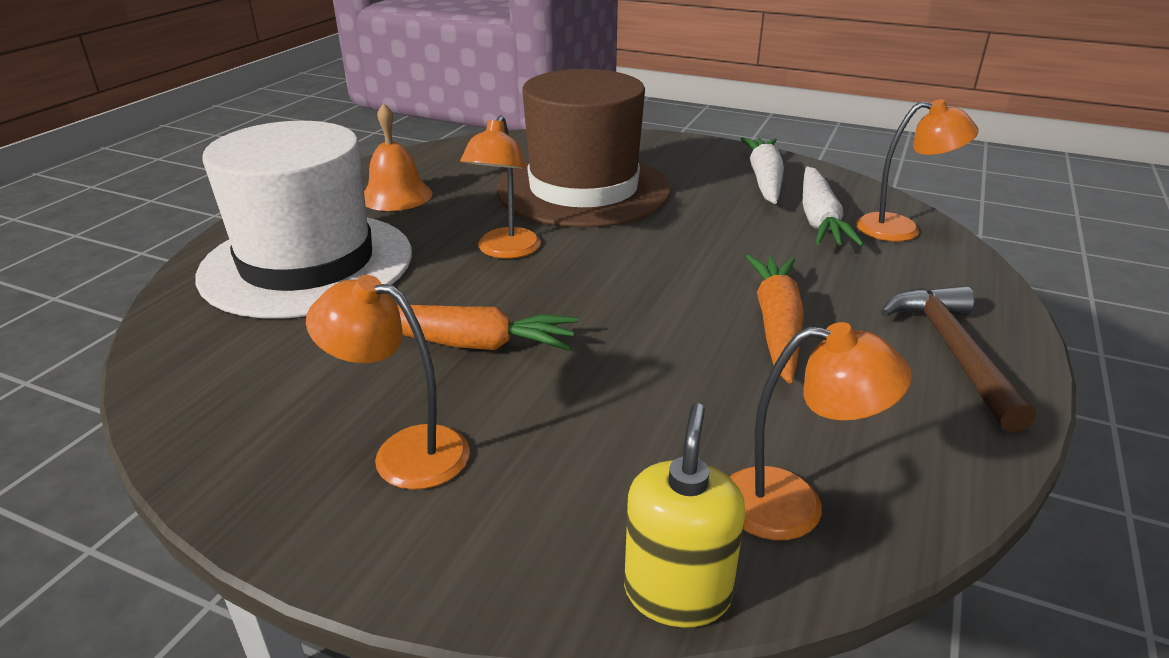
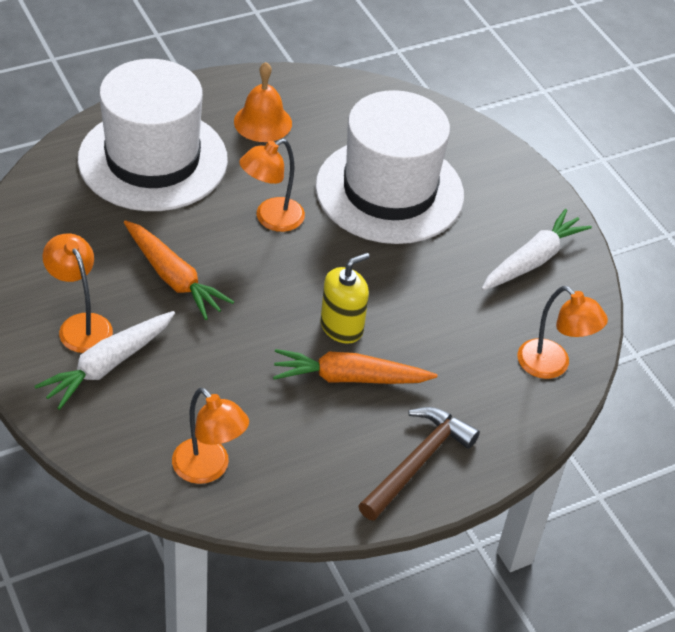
camera: 35 degrees right, 15 degrees up
(583, 190) = (389, 191): brown hat -> white hat
(677, 593) = (114, 465): yellow soap dispenser -> yellow soap dispenser (341, 327)
(776, 325) = (349, 378): orange carrot -> orange carrot turned 135 degrees counterclockwise
(819, 219) = (508, 321): white carrot -> white carrot (108, 365)

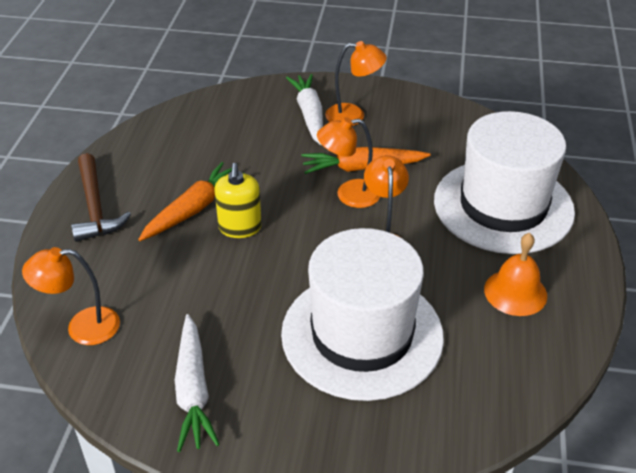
camera: 130 degrees right, 5 degrees down
(208, 469) = (192, 123): orange lamp -> orange lamp (349, 195)

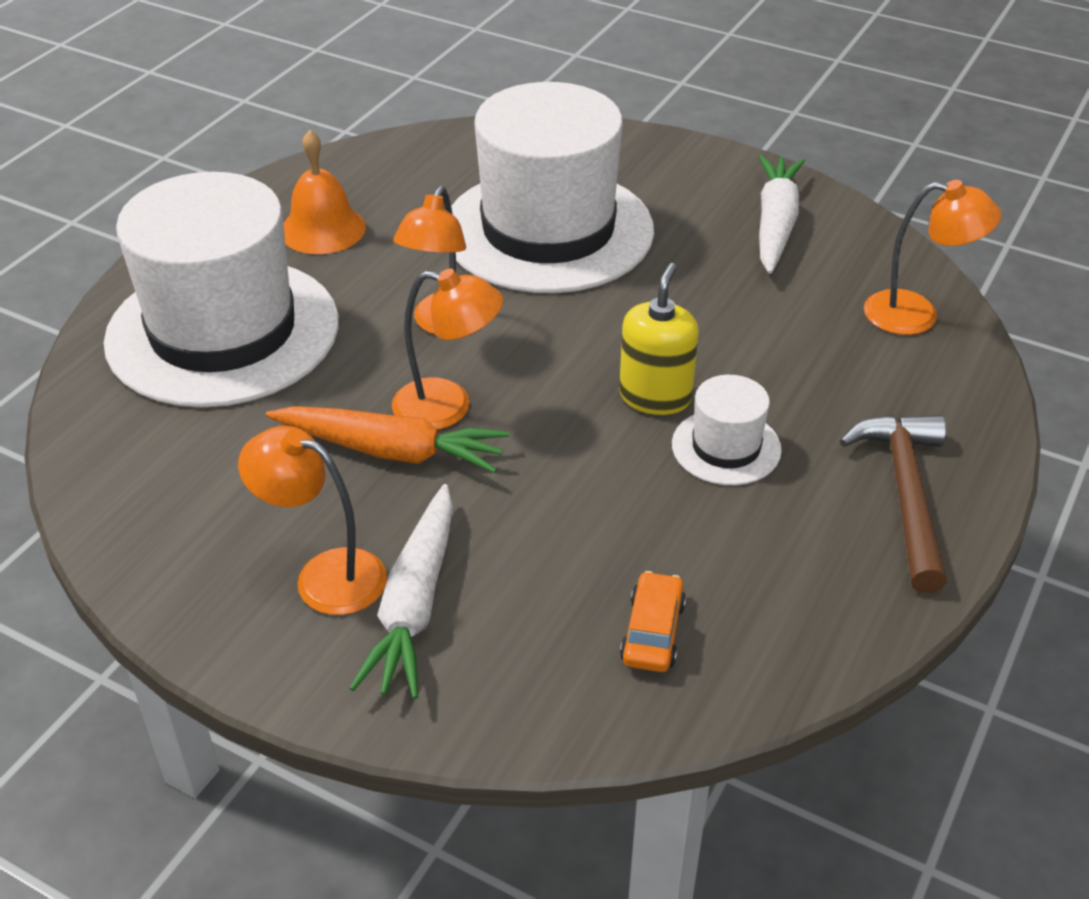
camera: 160 degrees left, 0 degrees up
(193, 209) = (726, 447): orange carrot -> white hat
(206, 127) = (653, 632): none -> orange car

